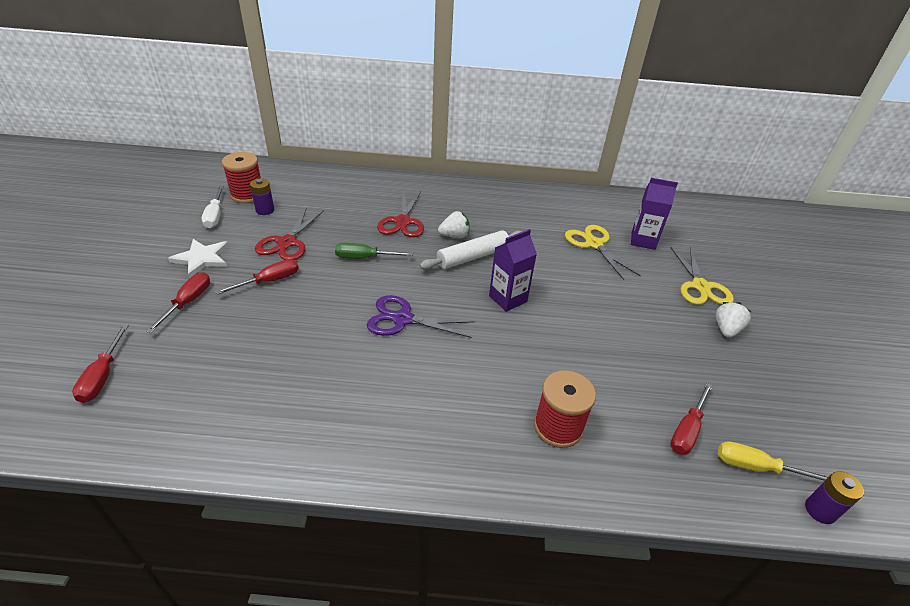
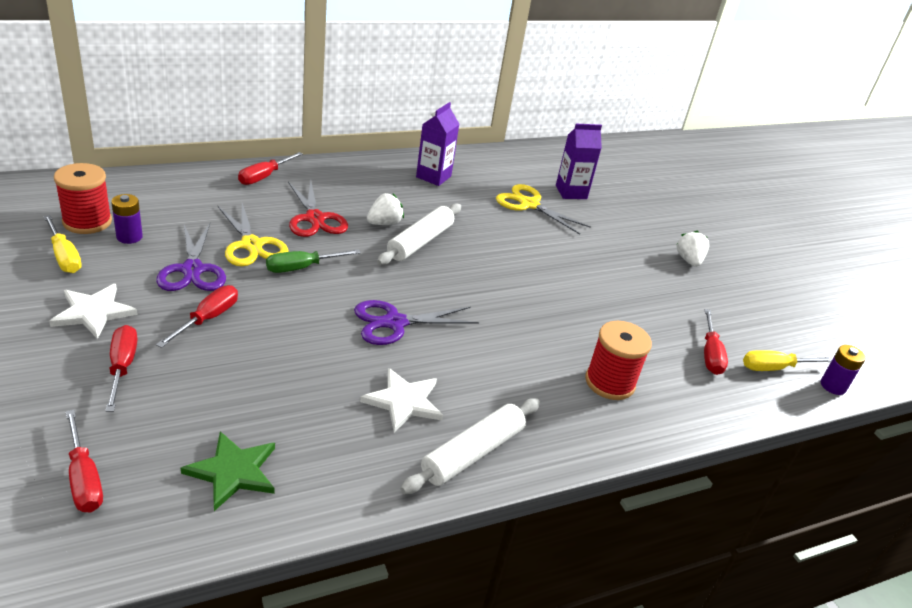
camera: 30 degrees left, 5 degrees down
(195, 404) = (233, 472): none -> green star
(215, 216) = (64, 256): white screwdriver -> yellow screwdriver
(287, 242) = (192, 270): red scissors -> purple scissors
(361, 388) = (404, 402): none -> white star
(383, 452) = (472, 453): none -> white rolling pin
(389, 183) = (264, 177): none -> red screwdriver
(508, 299) = (485, 277): purple carton -> purple carton (433, 177)
(700, 286) = (646, 226): yellow scissors -> yellow scissors (251, 245)

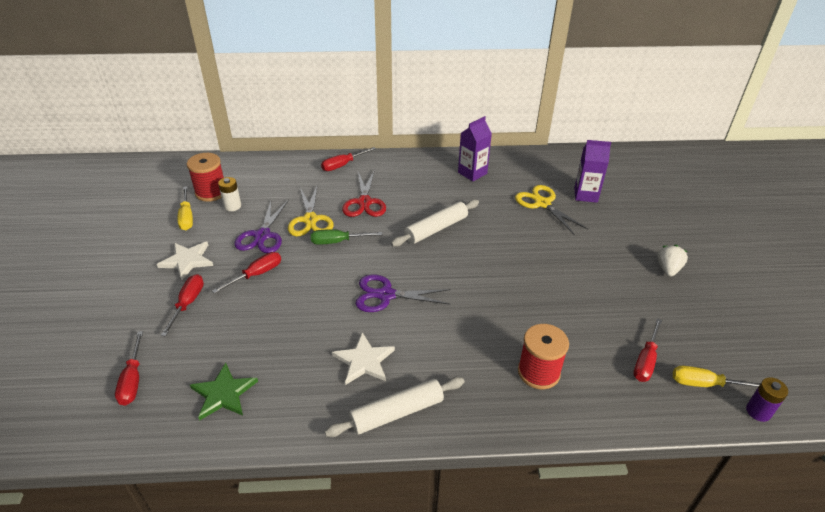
camera: 25 degrees right, 5 degrees up
(129, 237) = (232, 206): purple battery -> white battery
(384, 223) = (415, 210): white strawberry -> none

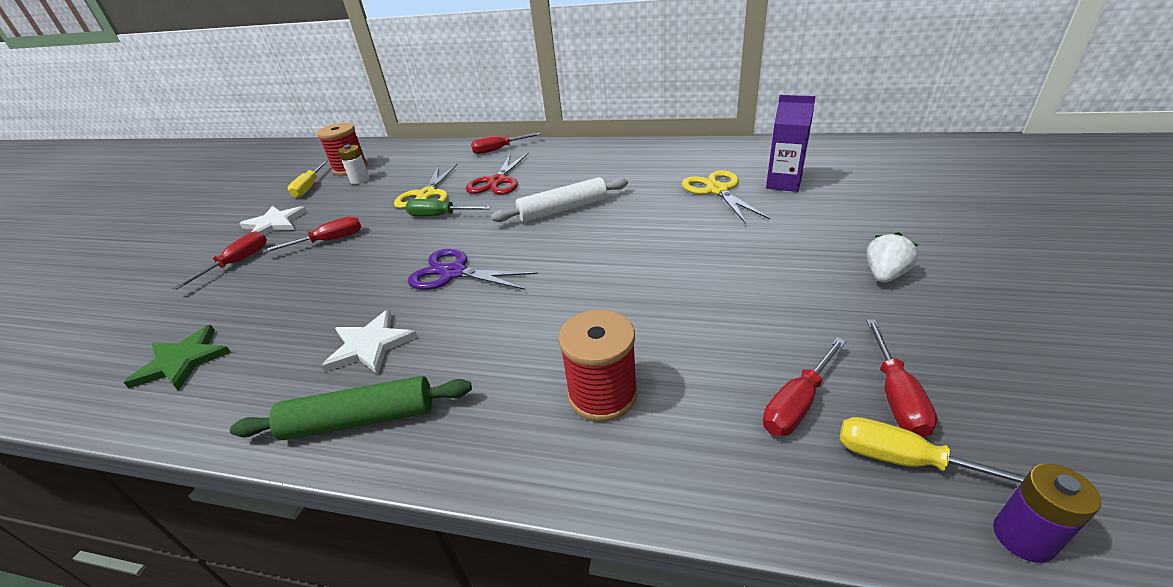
camera: 20 degrees right, 5 degrees down
(133, 380) = (111, 333): red screwdriver -> red screwdriver (896, 395)
(262, 235) = (366, 206): purple scissors -> none
(397, 412) = (360, 419): white rolling pin -> green rolling pin
(472, 173) = (642, 159): purple carton -> none

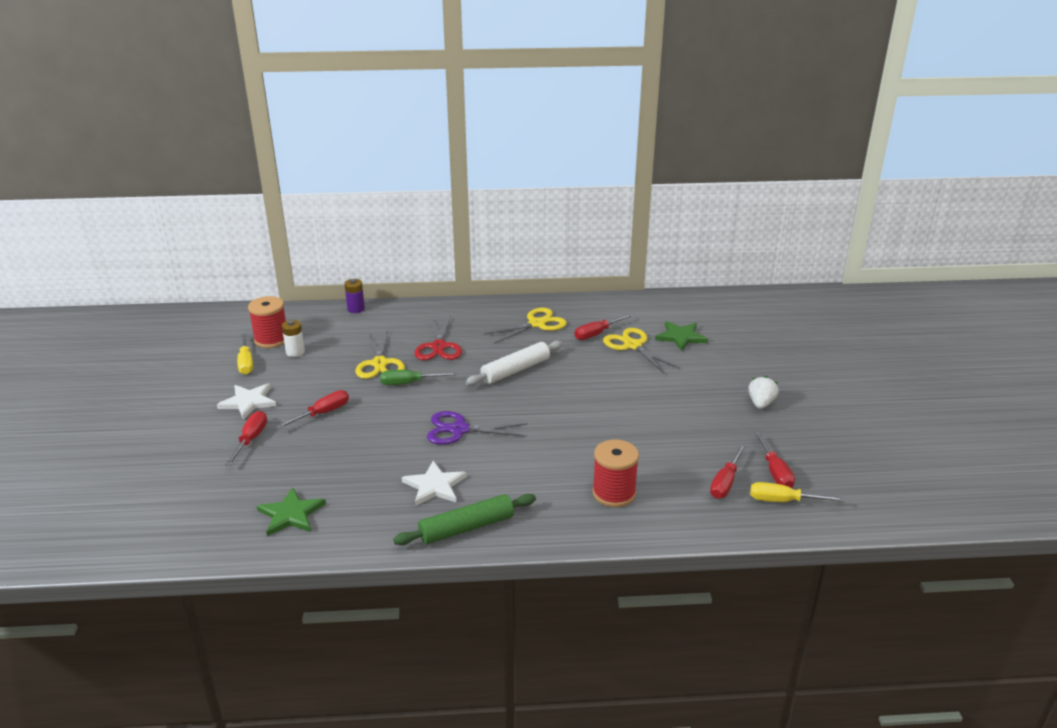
camera: 20 degrees left, 5 degrees down
(498, 150) = (416, 312): red screwdriver -> red screwdriver (596, 334)
(614, 164) = (537, 324): none -> yellow scissors
(783, 183) = (681, 337): purple carton -> green star
(1023, 537) = (834, 523): purple battery -> purple battery (356, 309)

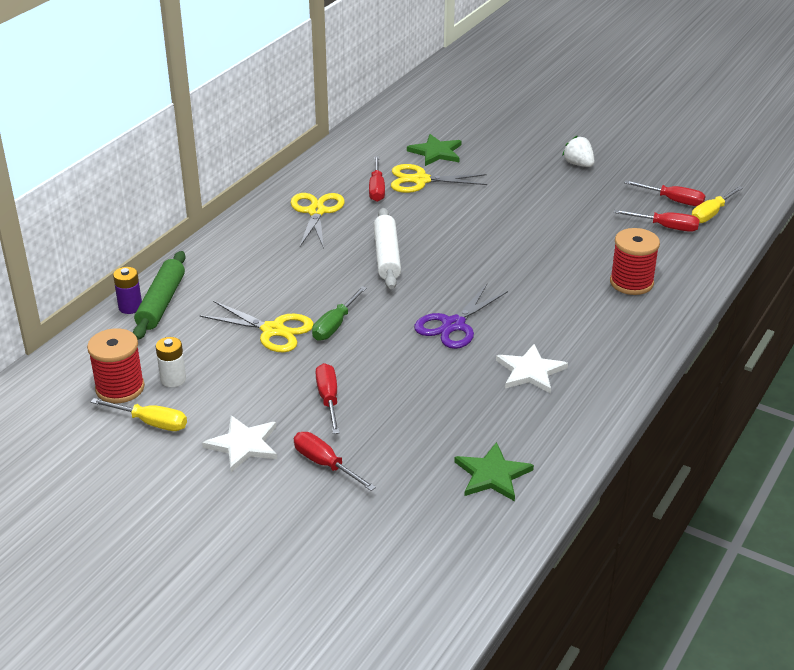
camera: 55 degrees left, 5 degrees up
(439, 347) = (286, 283): red scissors -> none
(467, 527) = (609, 375): green rolling pin -> green rolling pin (161, 303)
(725, 483) = (666, 227): red screwdriver -> red screwdriver turned 45 degrees counterclockwise

